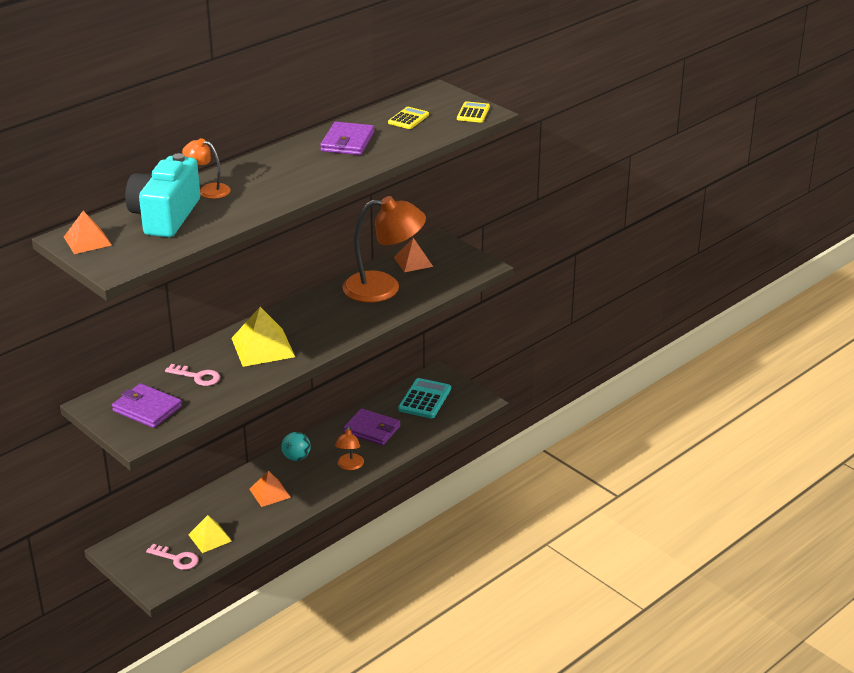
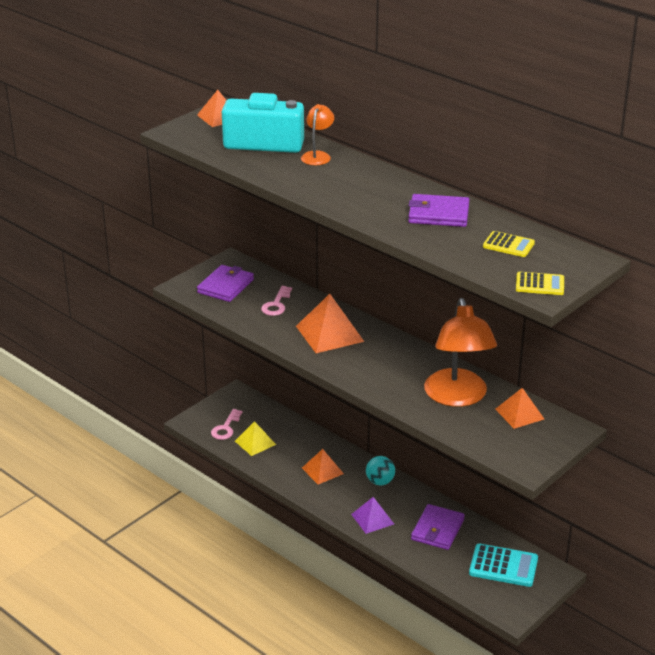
camera: 85 degrees right, 0 degrees up
(262, 347) = (329, 333): yellow pyramid -> orange pyramid
(349, 466) = (372, 519): orange lamp -> purple pyramid

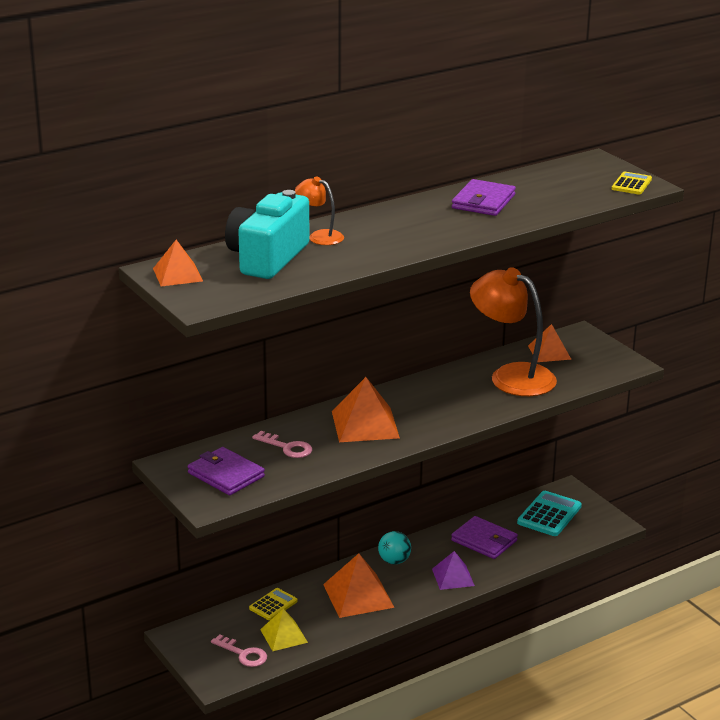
camera: 75 degrees left, 5 degrees down
(322, 470) = (358, 595): orange pyramid -> orange pyramid, size x1.58
(458, 397) = (511, 376): orange lamp -> orange lamp turned 150 degrees counterclockwise
(508, 245) = (556, 184): yellow calculator -> yellow calculator (273, 605)

